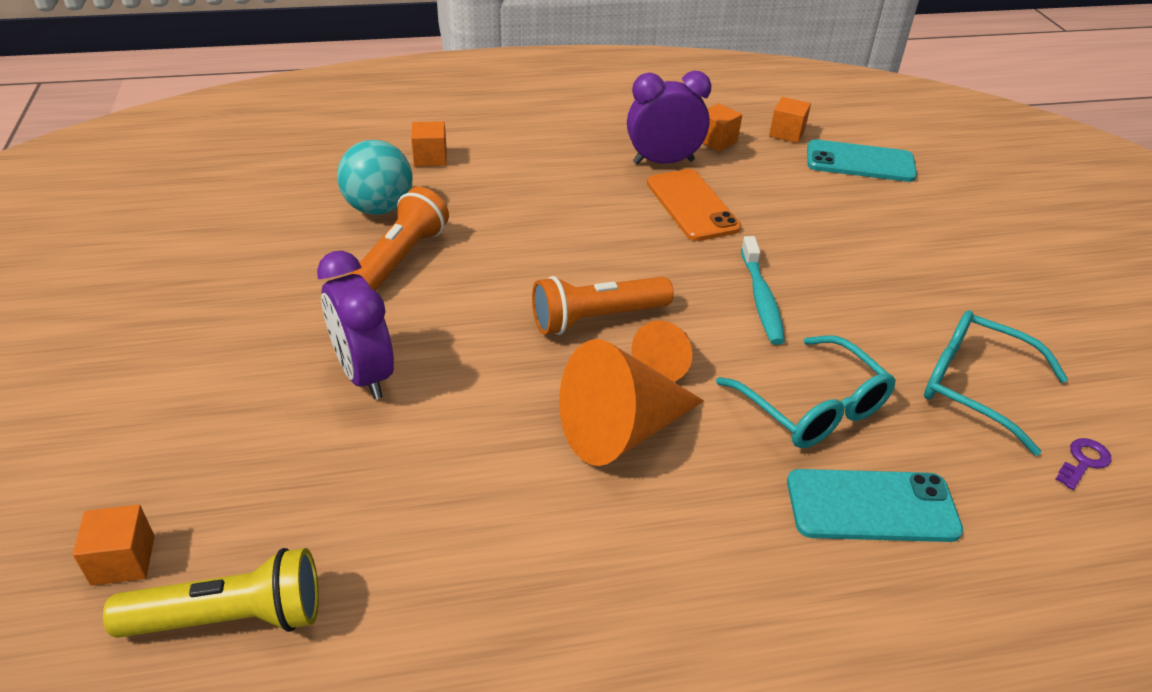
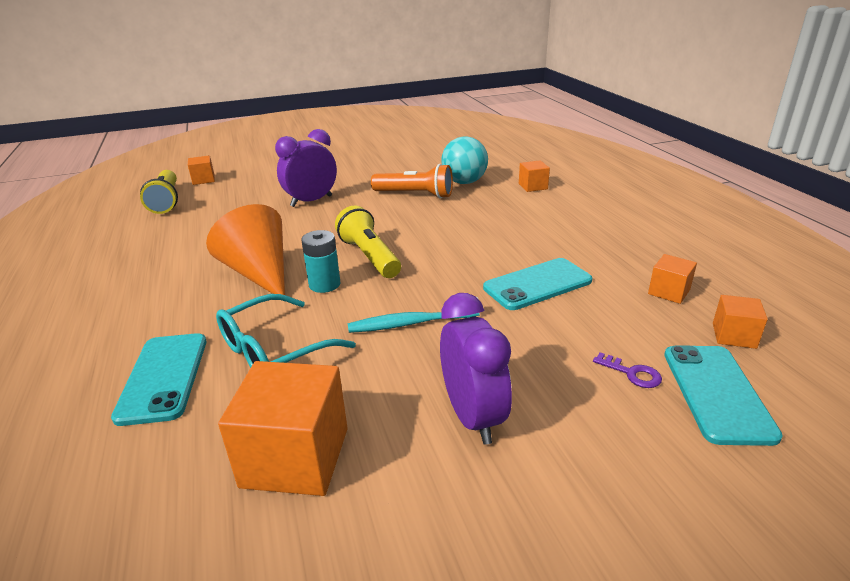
camera: 85 degrees right, 10 degrees down
(597, 318) = (369, 256): orange flashlight -> yellow flashlight
(663, 162) = (601, 267): purple clock -> purple clock (473, 416)
(666, 363) = (324, 284): orange cone -> turquoise battery
(692, 205) = (537, 284): orange phone -> turquoise phone
(974, 387) = (295, 457): turquoise glasses -> orange cube
(1083, 462) = (172, 538): purple key -> purple key (632, 373)

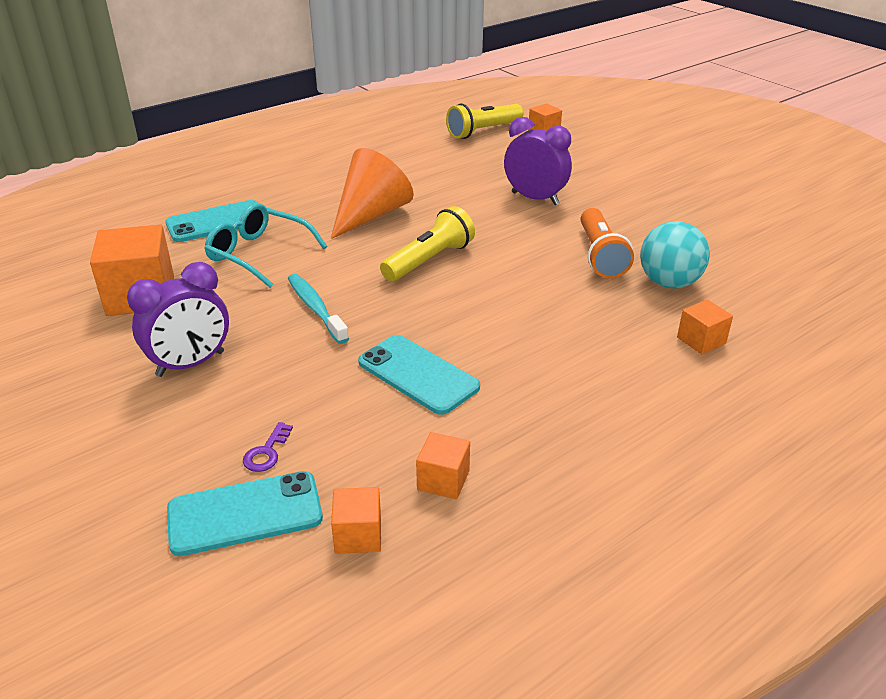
camera: 70 degrees right, 5 degrees up
(324, 284) = (365, 250): turquoise battery -> none

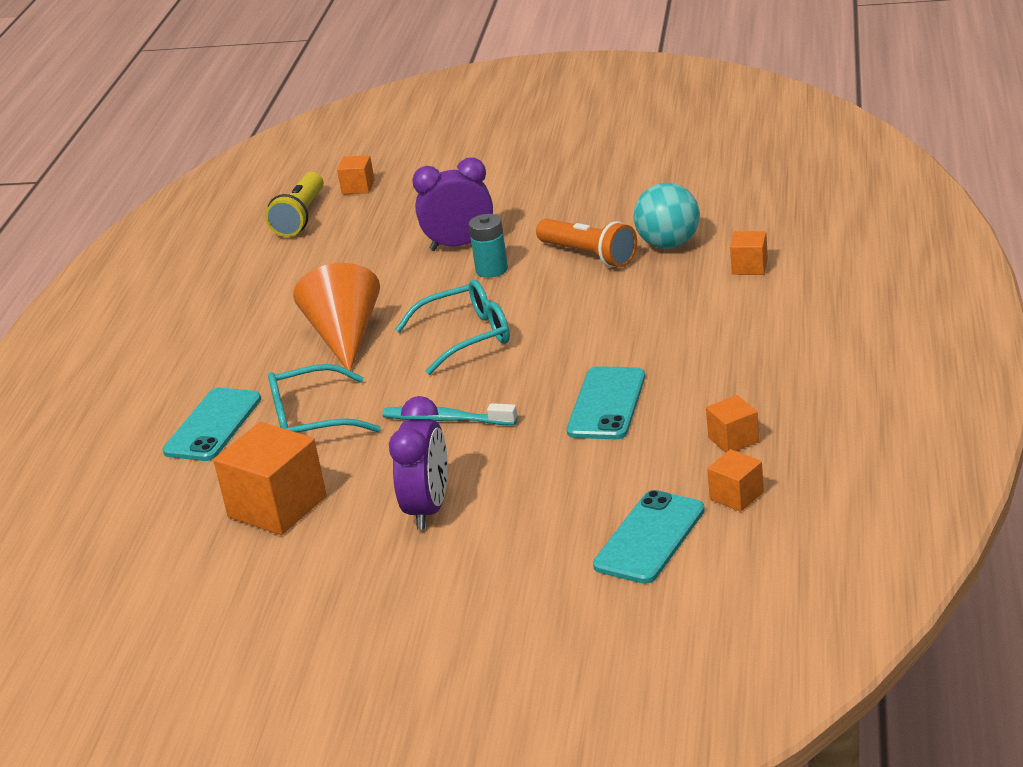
camera: 40 degrees left, 5 degrees down
(266, 452) = (596, 506): purple key -> none
(418, 374) = (607, 404): turquoise phone -> turquoise phone turned 75 degrees counterclockwise
(429, 260) = (466, 337): yellow flashlight -> turquoise glasses
(524, 226) = (491, 270): none -> turquoise battery

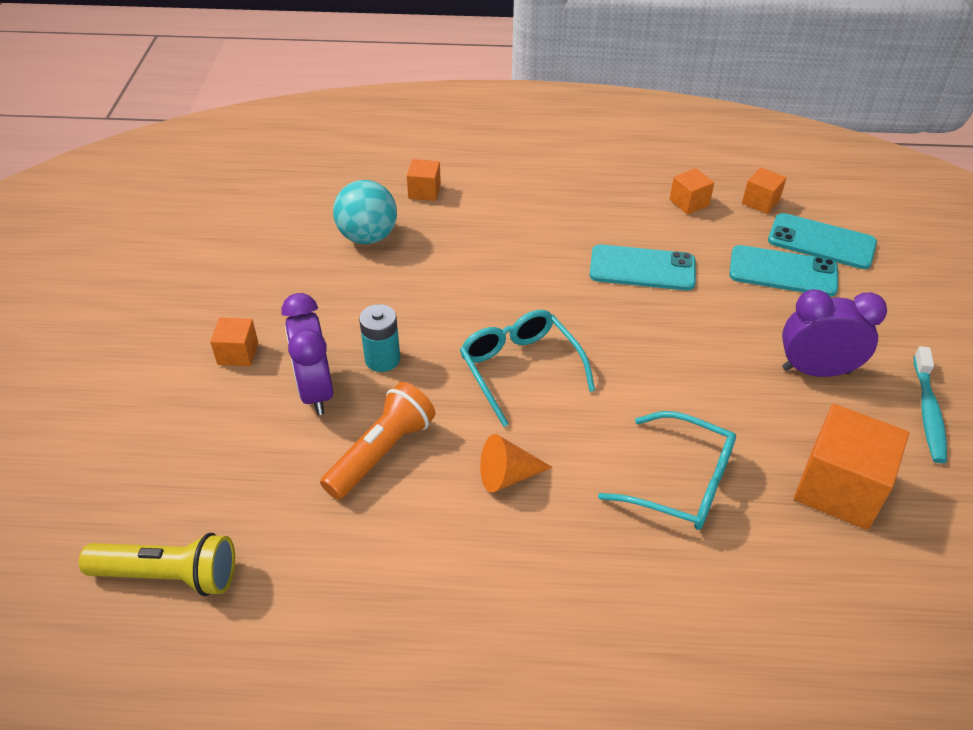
camera: 100 degrees left, 15 degrees up
(213, 425) = (698, 582): turquoise phone -> turquoise phone (783, 271)
(311, 420) = (681, 482): turquoise glasses -> turquoise glasses turned 45 degrees counterclockwise
(345, 336) = (507, 476): orange cone -> orange cone, size x0.56
(358, 187) = (105, 515): orange cube -> orange cube (238, 353)
(445, 419) = (672, 371): turquoise toothbrush -> turquoise toothbrush (928, 412)
(589, 255) = (373, 288): orange flashlight -> orange flashlight (381, 452)

